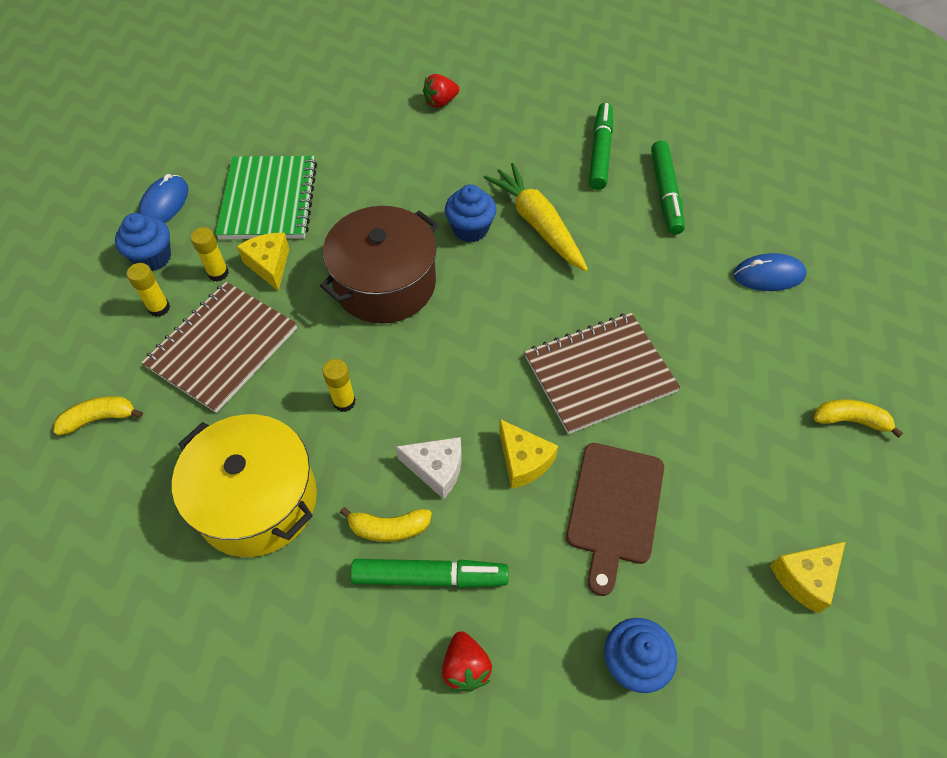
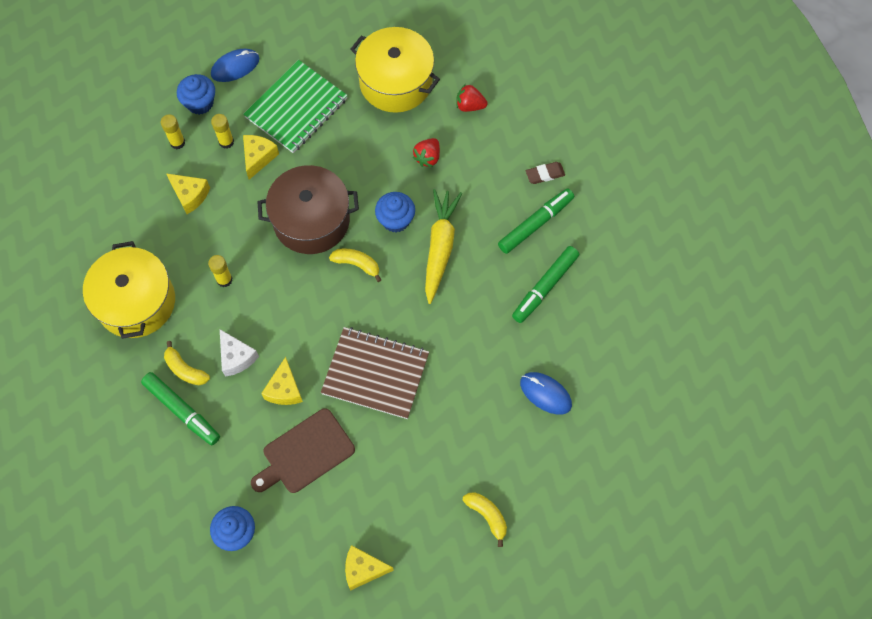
camera: 40 degrees right, 10 degrees up
(99, 418) = (98, 192): yellow banana -> yellow banana (357, 264)
(223, 348) = (190, 195): brown notebook -> yellow cheese
(350, 123) = (395, 82): none -> yellow pot
(465, 667) = (159, 467): red strawberry -> red strawberry (427, 157)
(564, 112) = (545, 174): none -> brown eraser

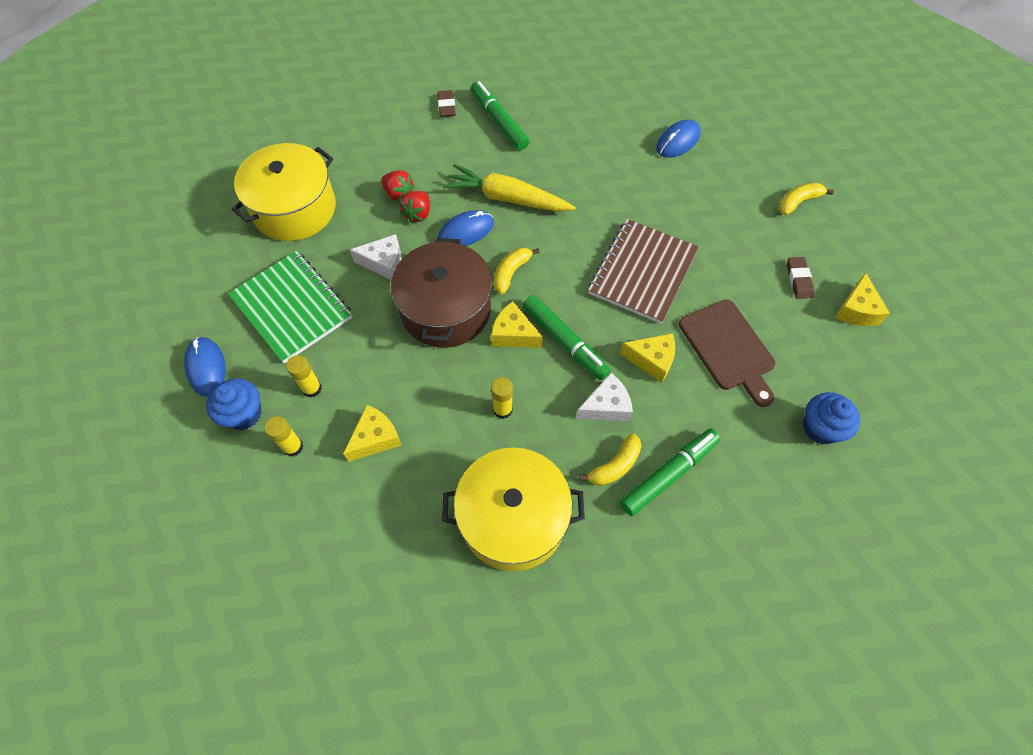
camera: 80 degrees left, 5 degrees down
(258, 157) = (346, 355): yellow cheese -> yellow cheese (513, 334)
(350, 163) = (384, 263): none -> white cheese
(390, 515) = (798, 279): none -> brown eraser
(395, 220) = (466, 231): blue cupcake -> blue mouse
(470, 106) = (348, 151): red strawberry -> red strawberry (418, 214)
(545, 287) = (568, 125): green marker -> green marker (565, 341)

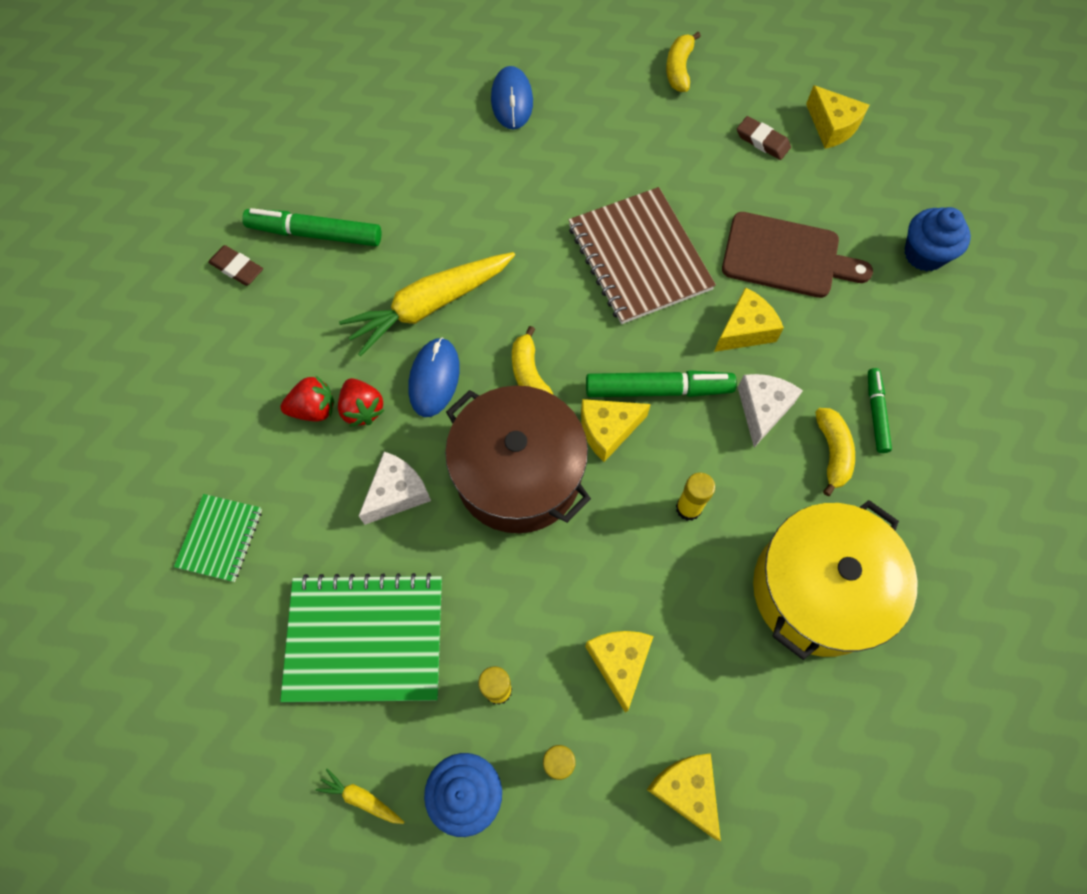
camera: 50 degrees left, 5 degrees up
(206, 367) = (361, 798): blue mouse -> yellow carrot
(294, 209) = (220, 538): yellow pot -> green notebook
(327, 526) = (686, 790): none -> yellow cheese
(668, 474) = (876, 413): green marker -> green marker, size x0.59

